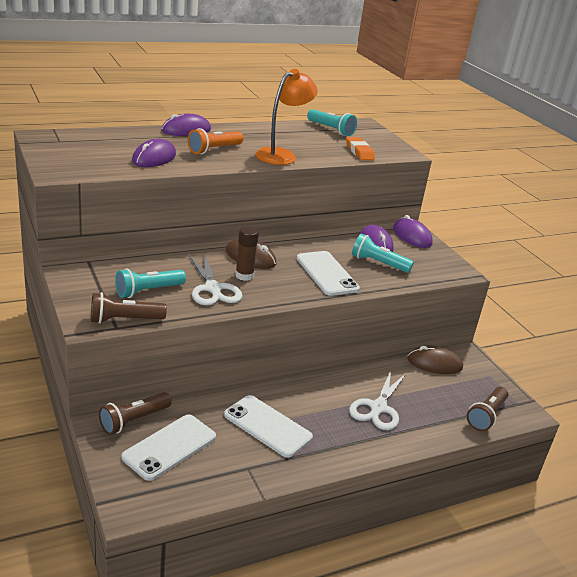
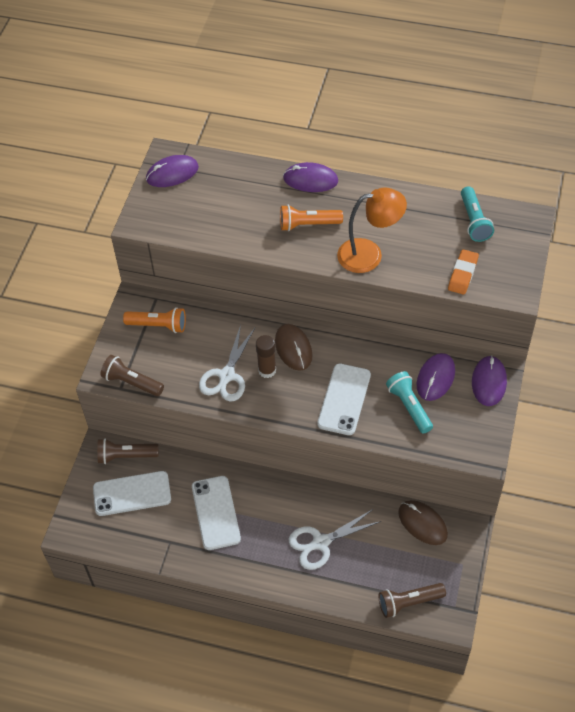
camera: 45 degrees right, 25 degrees up
(110, 276) = (158, 325): none -> orange flashlight
(148, 291) = (173, 356): turquoise flashlight -> none
(154, 158) = (239, 222): purple mouse -> purple mouse (172, 173)

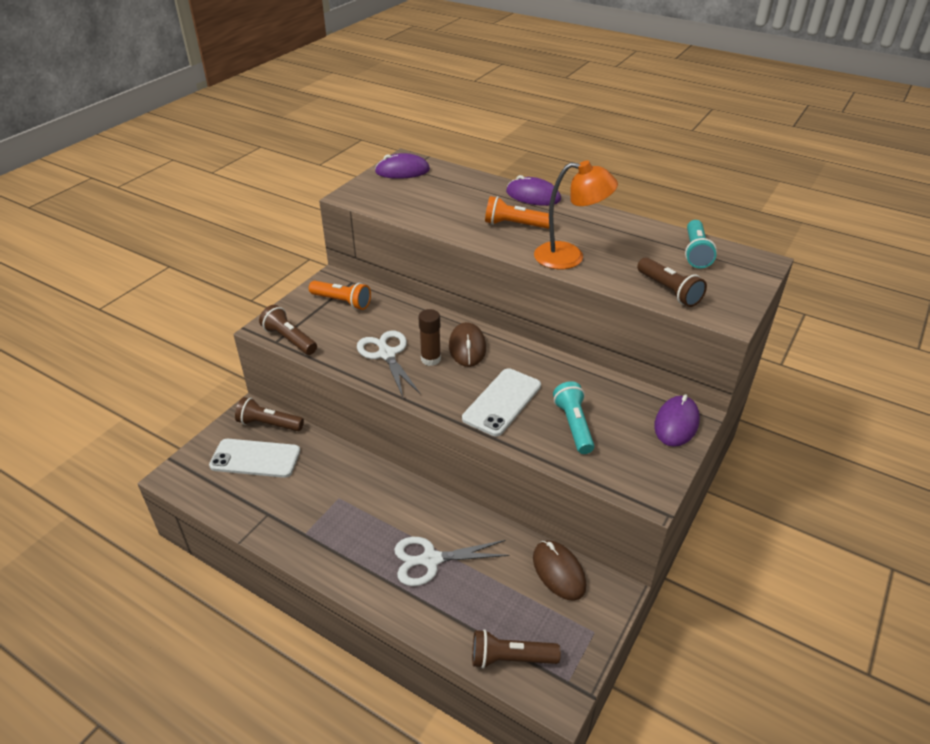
camera: 15 degrees right, 15 degrees down
(216, 513) = (331, 498): white phone -> none
(226, 376) = (387, 354): white scissors -> white scissors turned 120 degrees clockwise
(435, 378) = (614, 406): purple mouse -> none
(463, 274) = (669, 291): orange eraser -> brown flashlight

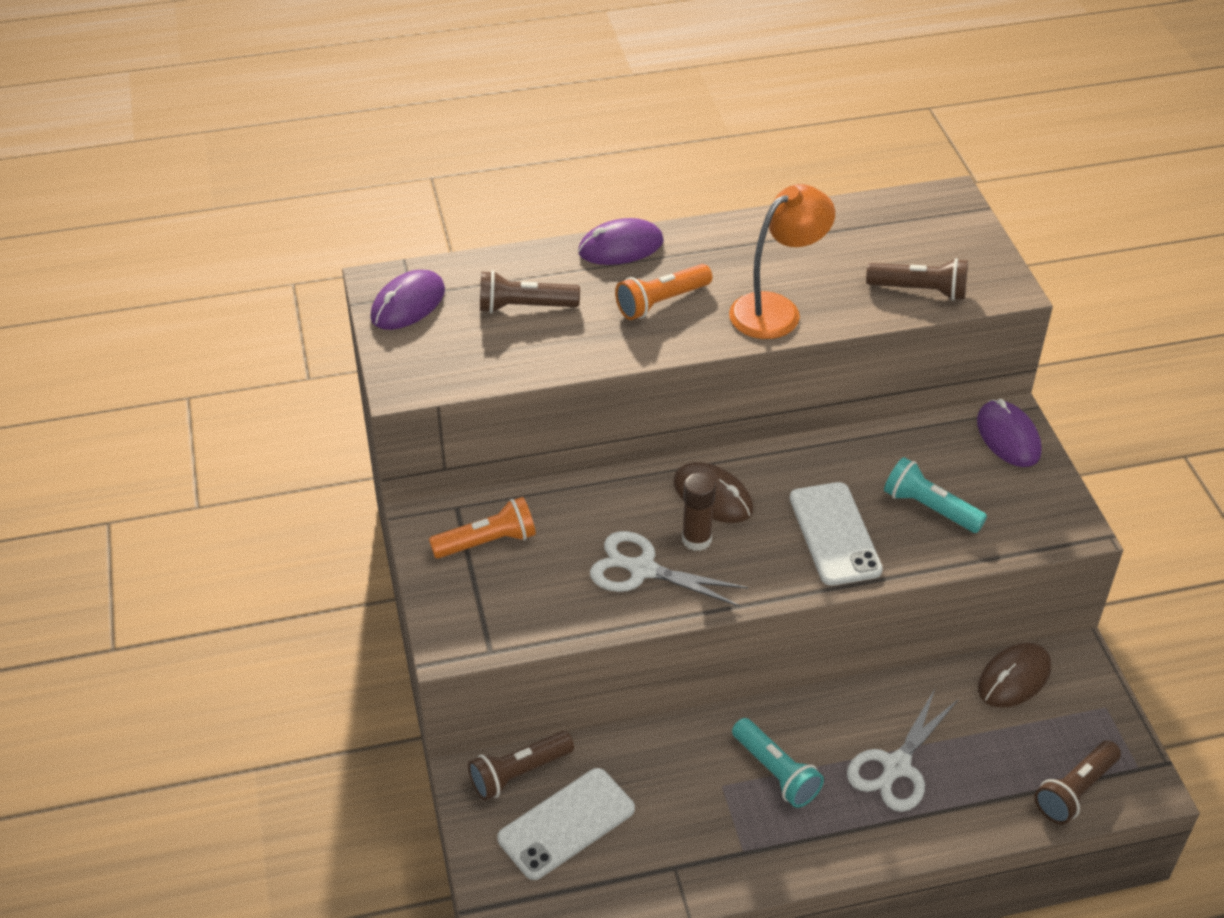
camera: 45 degrees left, 5 degrees up
(289, 339) = (503, 636): brown flashlight -> brown flashlight (524, 307)
(558, 572) = (1014, 678): brown mouse -> brown mouse turned 60 degrees counterclockwise
(696, 253) = (882, 224): turquoise flashlight -> turquoise flashlight (776, 772)

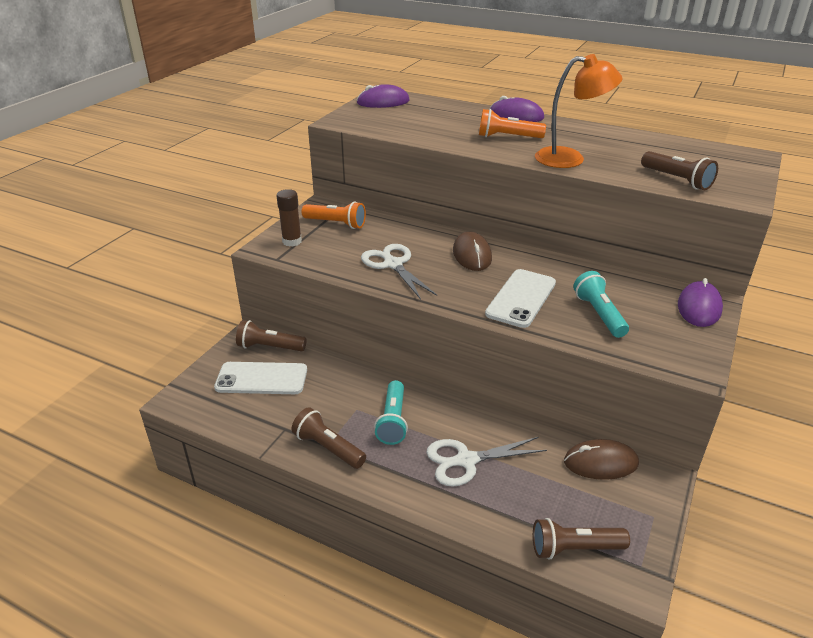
camera: 40 degrees right, 10 degrees down
(524, 307) = (434, 118): brown flashlight -> brown flashlight (328, 448)
(696, 539) = (438, 266): brown glue stick -> brown glue stick (292, 241)

